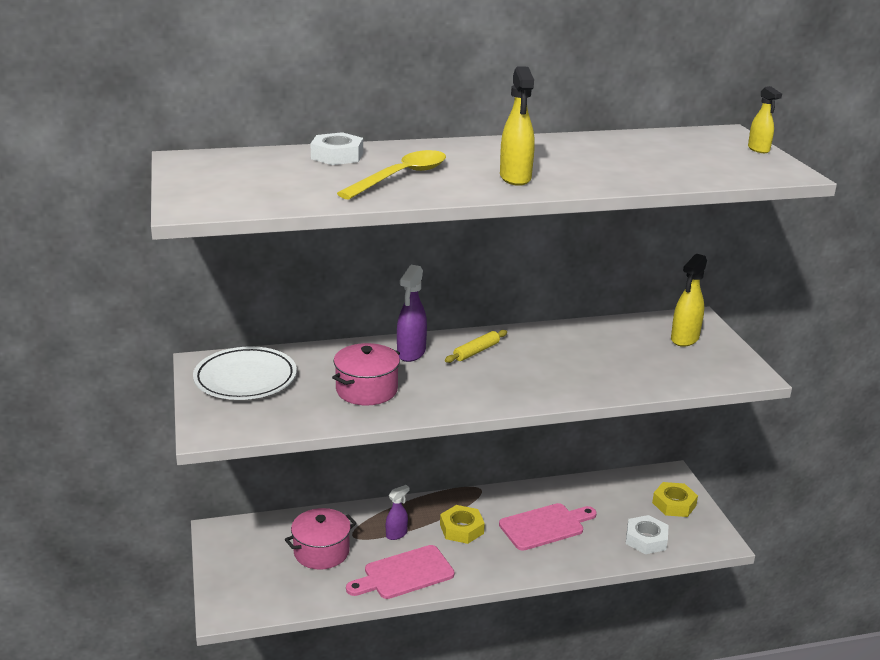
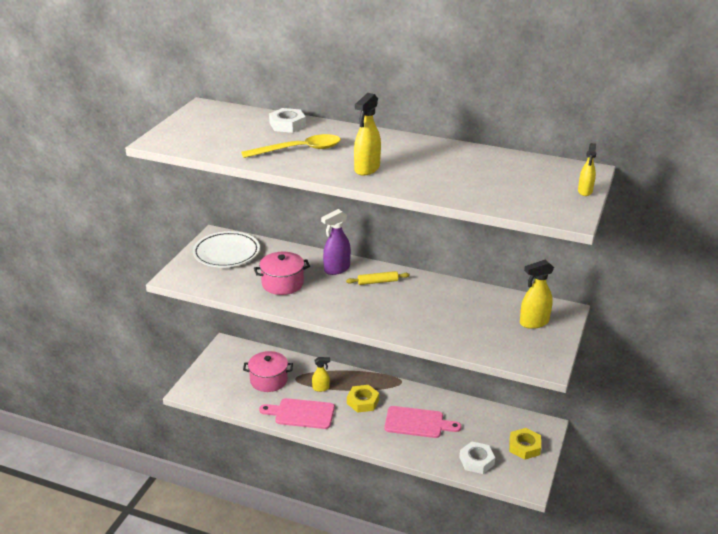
camera: 35 degrees right, 5 degrees up
(396, 534) = (321, 388): purple spray bottle -> yellow spray bottle

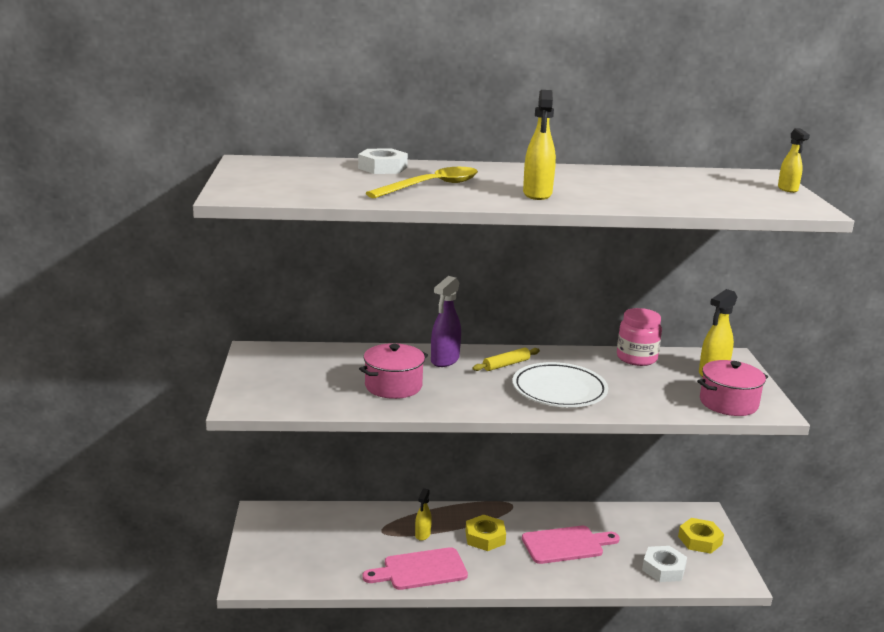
camera: 25 degrees left, 10 degrees down
(226, 253) = (288, 366): white plate -> white plate (559, 390)
(268, 380) = (349, 541): pink pot -> pink pot (728, 403)
(321, 388) = (422, 534): yellow spray bottle -> yellow spray bottle turned 135 degrees clockwise
(484, 296) = (636, 358): none -> pink jar

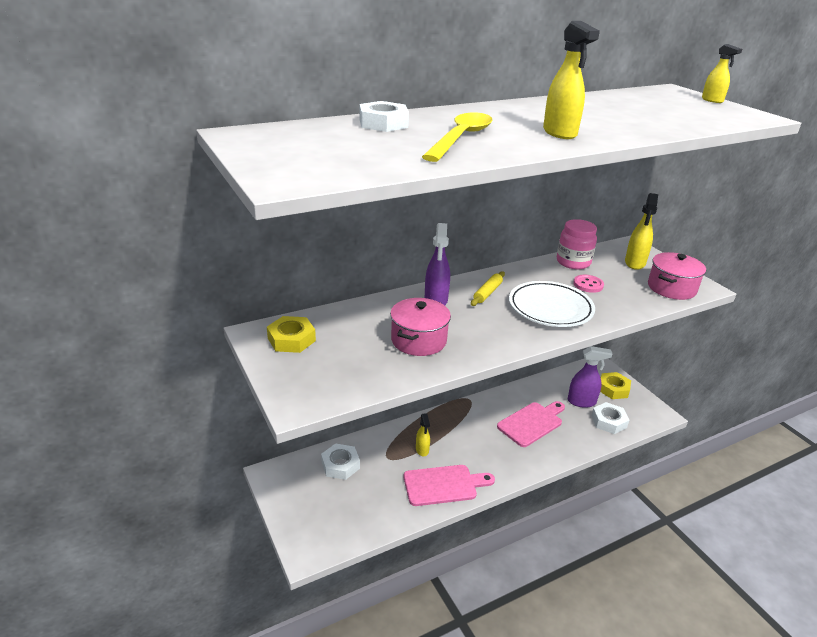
camera: 25 degrees left, 10 degrees up
(330, 524) = (340, 465): none -> white nut
(420, 570) = (443, 485): pink cutting board -> pink cutting board turned 150 degrees counterclockwise
(485, 537) = (470, 436): yellow nut -> yellow nut (291, 339)
(628, 380) = (588, 285): none -> pink button
(646, 542) = (582, 402): none -> purple spray bottle

